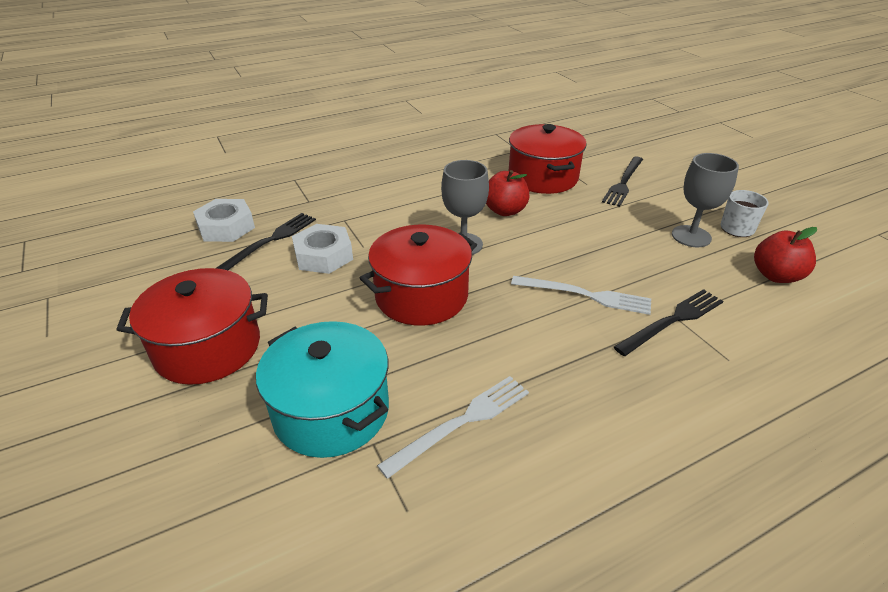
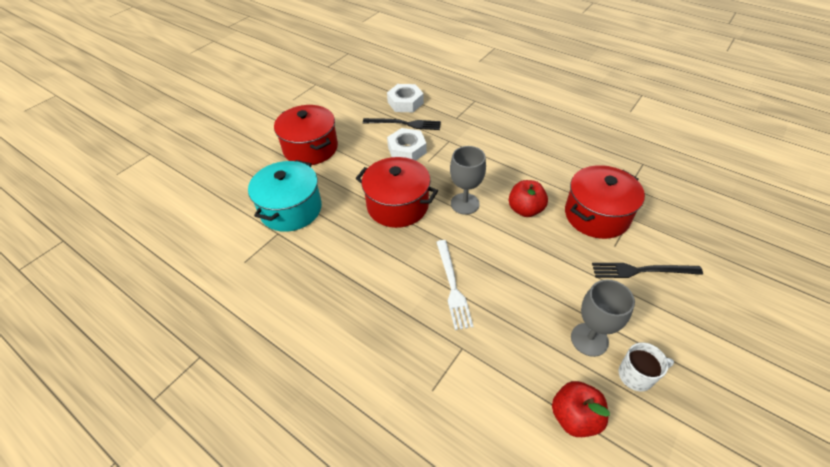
camera: 65 degrees right, 10 degrees up
(461, 422) = (305, 261): white fork -> none
(672, 321) = (456, 345): black fork -> none

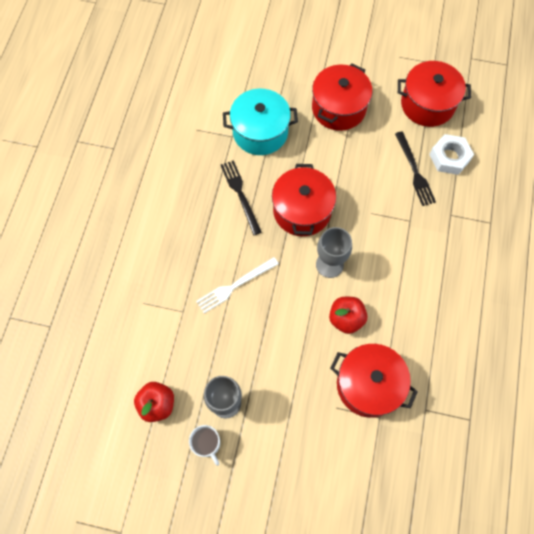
camera: 65 degrees right, 20 degrees up
(349, 99) = (427, 104): none -> red pot
(407, 150) = (377, 188): white nut -> none
(642, 270) = (316, 436): black fork -> black fork (240, 194)

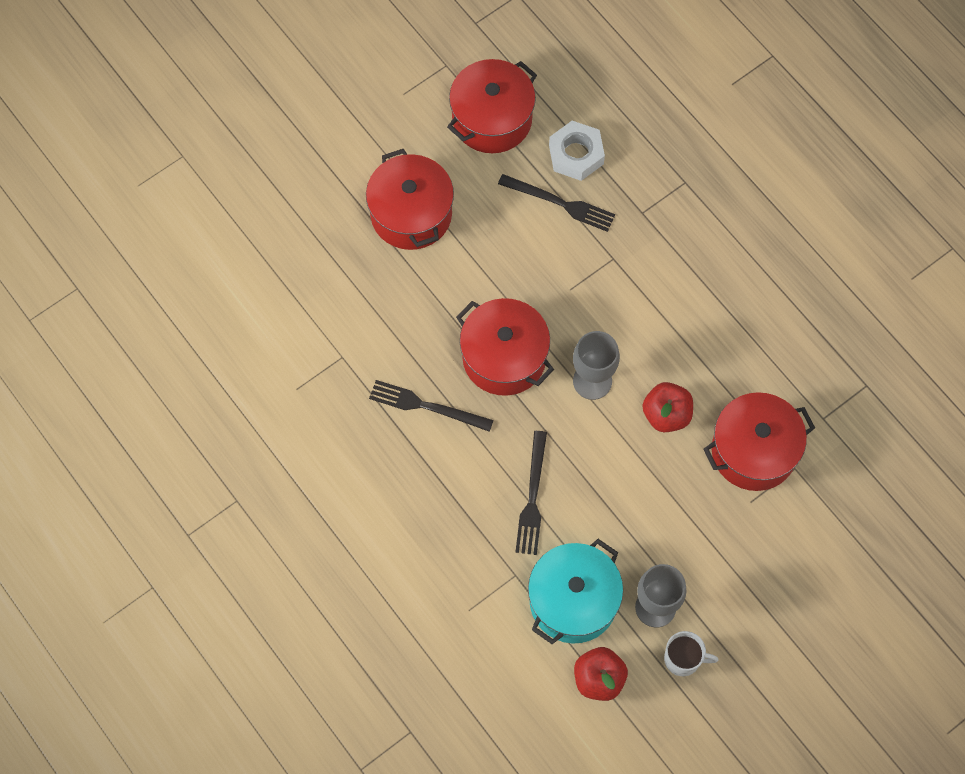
camera: 50 degrees left, 0 degrees up
(235, 286) = (532, 497): white fork -> black fork
(260, 132) = (365, 322): turquoise pot -> turquoise pot (573, 601)

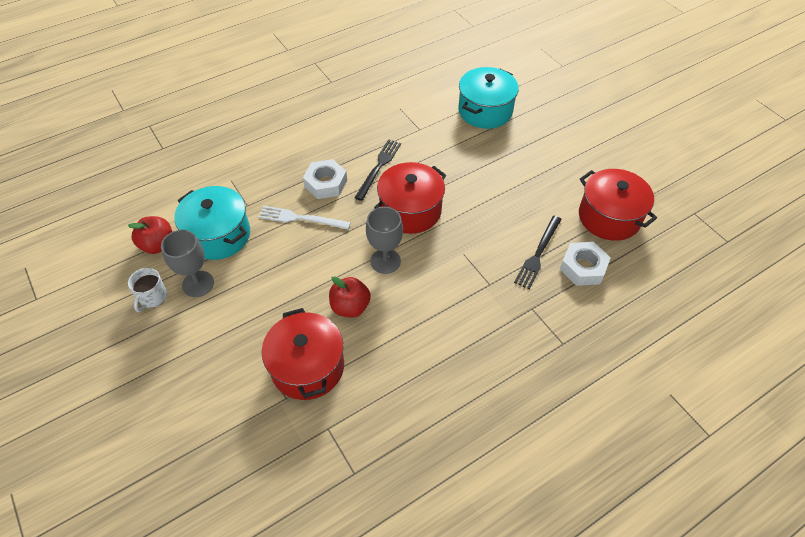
camera: 95 degrees right, 15 degrees down
(296, 267) = (485, 111): none -> turquoise pot
(411, 214) = (525, 167): red pot -> none
(464, 474) = (326, 183): none -> white nut
(532, 497) = (301, 218): black fork -> white fork

